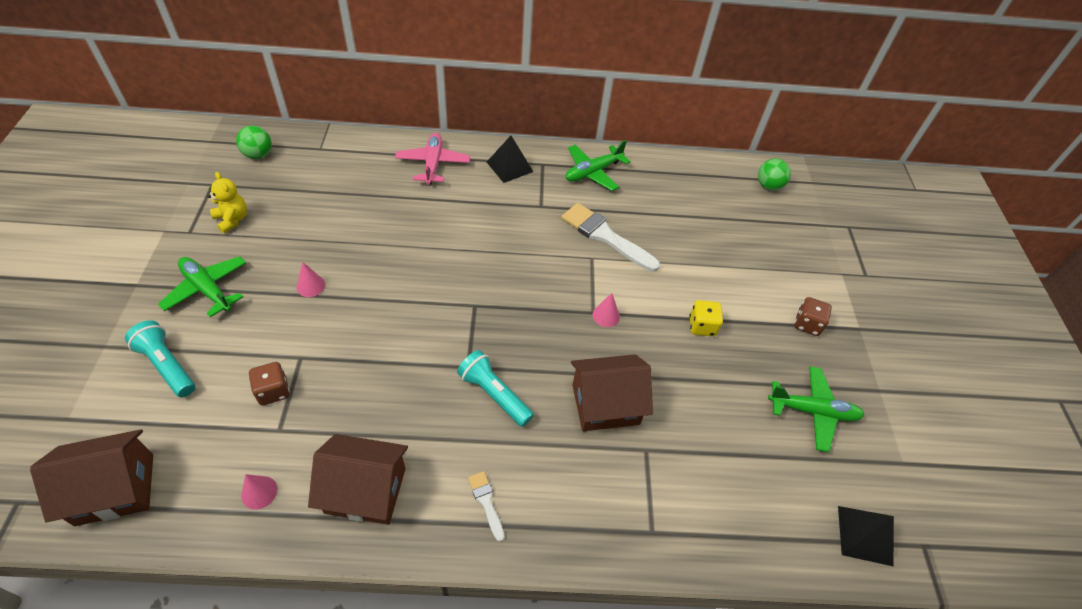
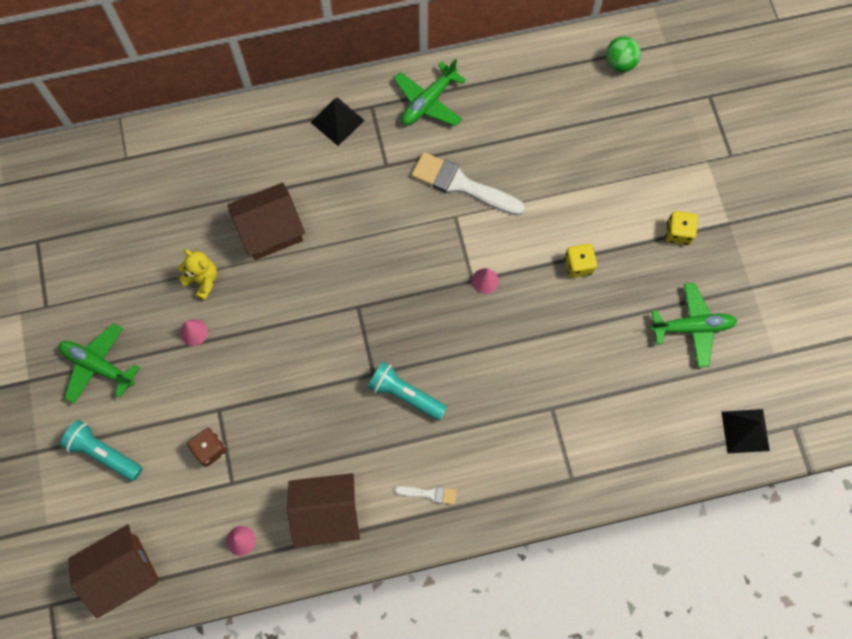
camera: 10 degrees left, 20 degrees up
(232, 219) = (80, 279): yellow teddy bear -> yellow teddy bear (202, 280)
(258, 155) = (65, 187): green ball -> none
(433, 164) = (254, 142): pink plane -> none
(486, 502) = (429, 494): white brush -> white brush turned 135 degrees clockwise
(605, 404) = (506, 375): brown house -> brown house (270, 230)
(807, 324) = (678, 233): brown dice -> yellow dice

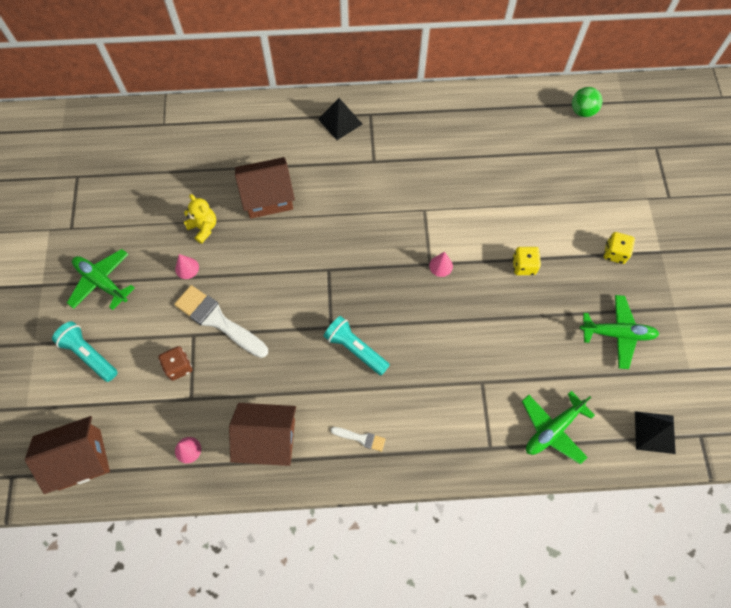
camera: 10 degrees right, 5 degrees down
(428, 102) = (417, 117): green plane -> green plane (552, 429)
(462, 185) = (434, 186): white brush -> white brush (218, 320)

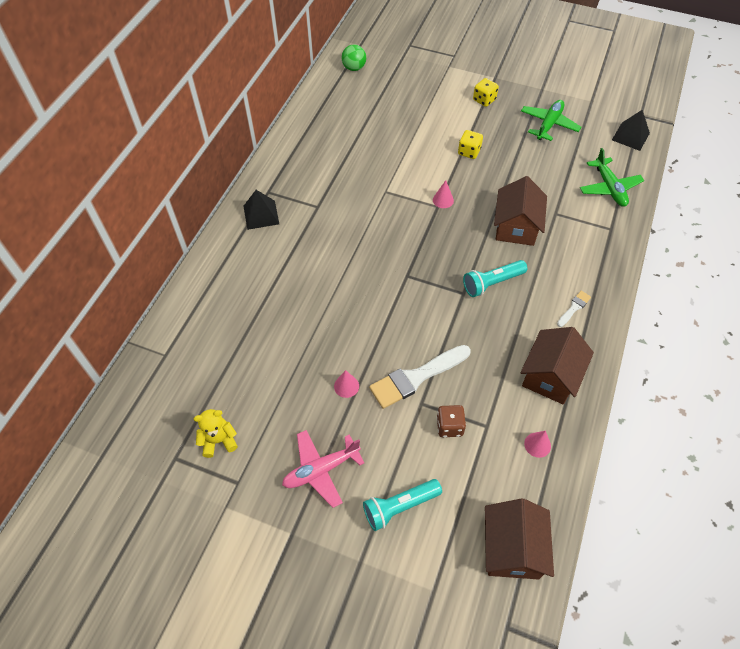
camera: 65 degrees left, 10 degrees down
(101, 282) = (321, 470): green plane -> pink plane
(203, 228) = (309, 358): yellow teddy bear -> yellow teddy bear (219, 441)
(268, 197) = (307, 295): brown house -> brown house (516, 227)

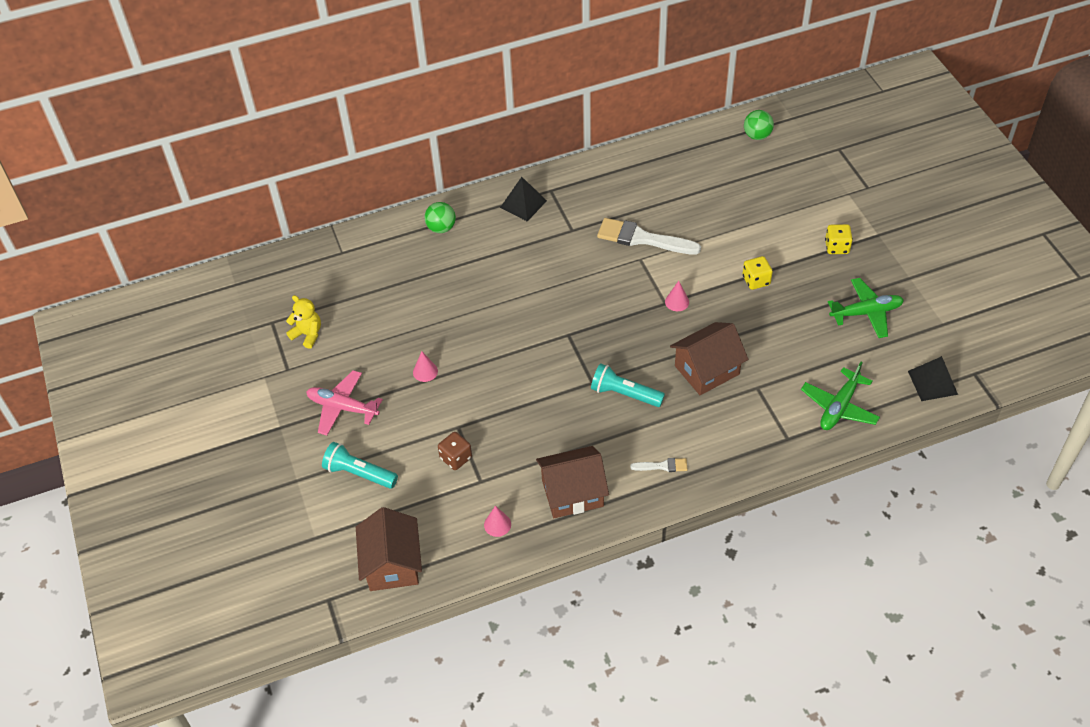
camera: 50 degrees right, 5 degrees down
(222, 276) = (441, 228): none -> green ball
(416, 377) = (477, 407): white brush -> white brush (642, 238)
(512, 548) = (392, 564): brown house -> brown house turned 60 degrees counterclockwise

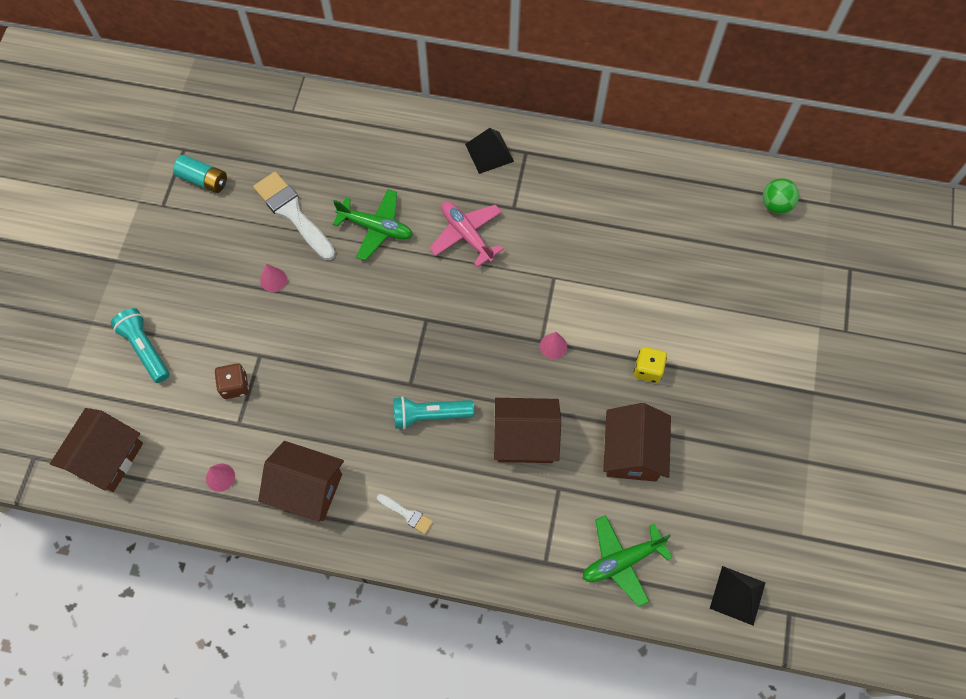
camera: 30 degrees right, 15 degrees up
(307, 334) = (203, 180): yellow teddy bear -> turquoise battery
(342, 407) = (179, 273): pink plane -> pink plane (466, 235)
(441, 228) = (396, 135): green ball -> none
(624, 394) = (430, 415): turquoise flashlight -> turquoise flashlight turned 60 degrees counterclockwise
(642, 238) = (573, 256): white brush -> white brush (293, 213)
(789, 337) = (632, 452): none -> brown house
(836, 247) = (759, 381): yellow dice -> none
(866, 313) = (731, 474): green plane -> green plane (376, 228)

